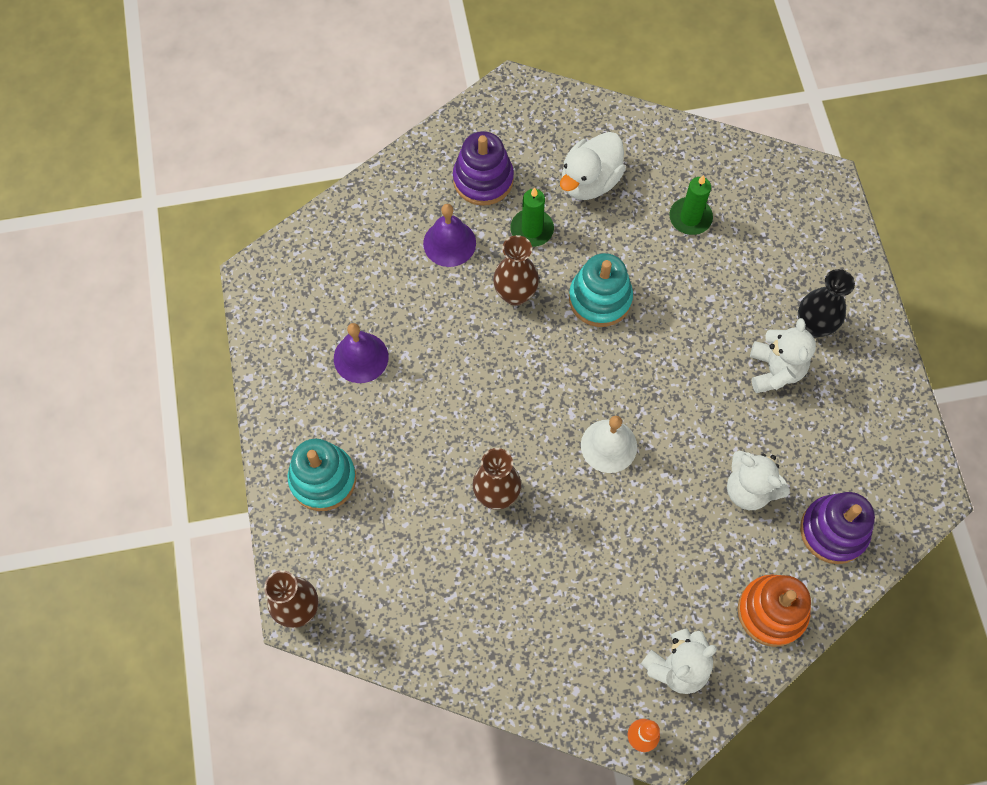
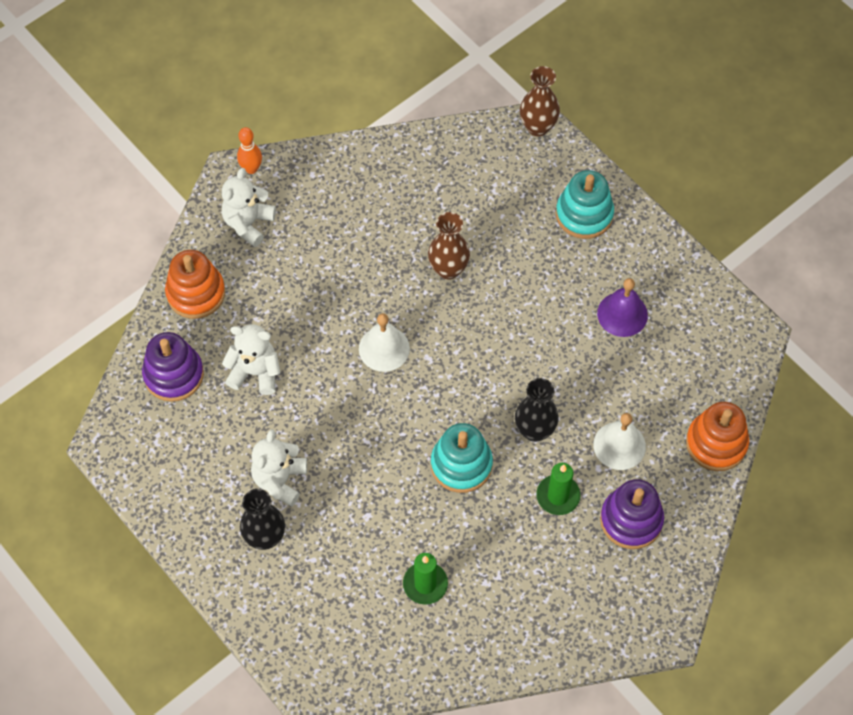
camera: 150 degrees right, 5 degrees down
(365, 202) = (716, 443): none -> orange stacking toy
(449, 243) = (619, 445): purple bell -> white bell
(515, 294) = (534, 430): brown vase -> black vase
(589, 181) = (536, 571): white duck -> none
(775, 370) = (280, 480): white teddy bear -> white teddy bear turned 45 degrees clockwise

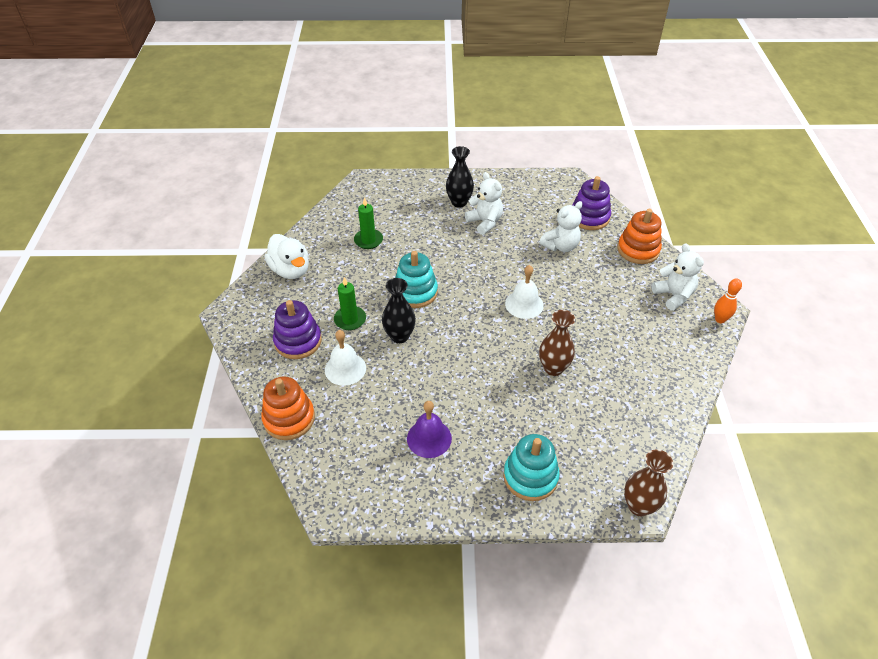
camera: 130 degrees right, 15 degrees down
(549, 625) = (290, 270): none -> white duck

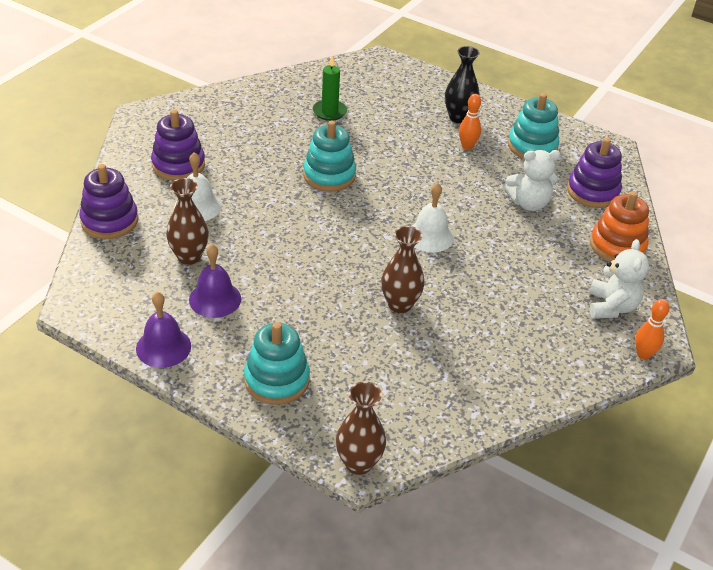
camera: 30 degrees right, 5 degrees down
(289, 418) = (109, 221): orange stacking toy -> purple stacking toy
(290, 270) = (230, 105): white duck -> none
(350, 319) = (243, 169): green candle -> none
(378, 414) = (189, 257): none -> brown vase
(399, 336) = (275, 204): black vase -> none
(429, 501) = (163, 347): none -> purple bell
(485, 222) = (467, 146): white teddy bear -> orange bowling pin
(524, 202) = (532, 146): none -> turquoise stacking toy

